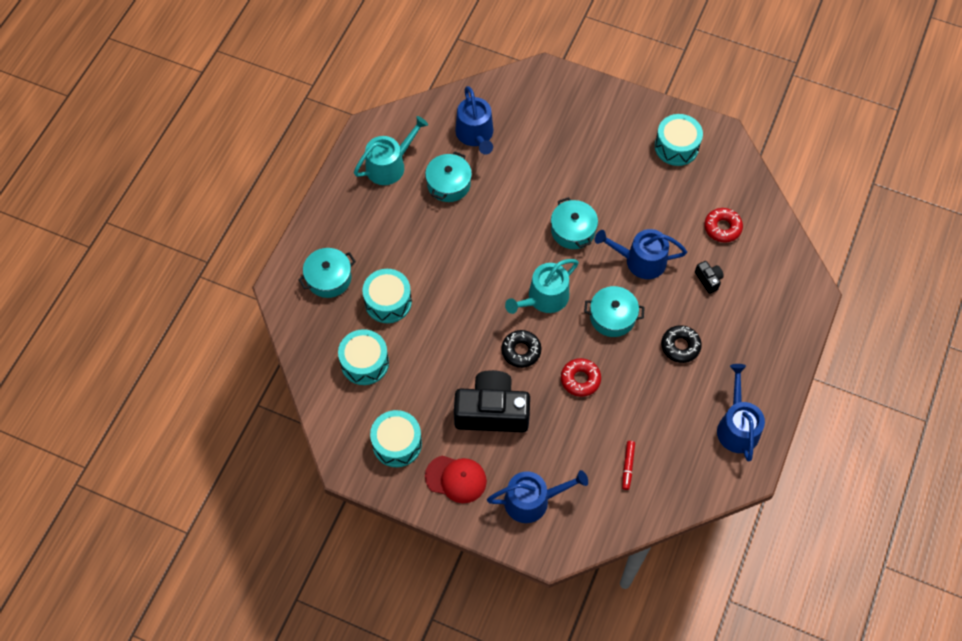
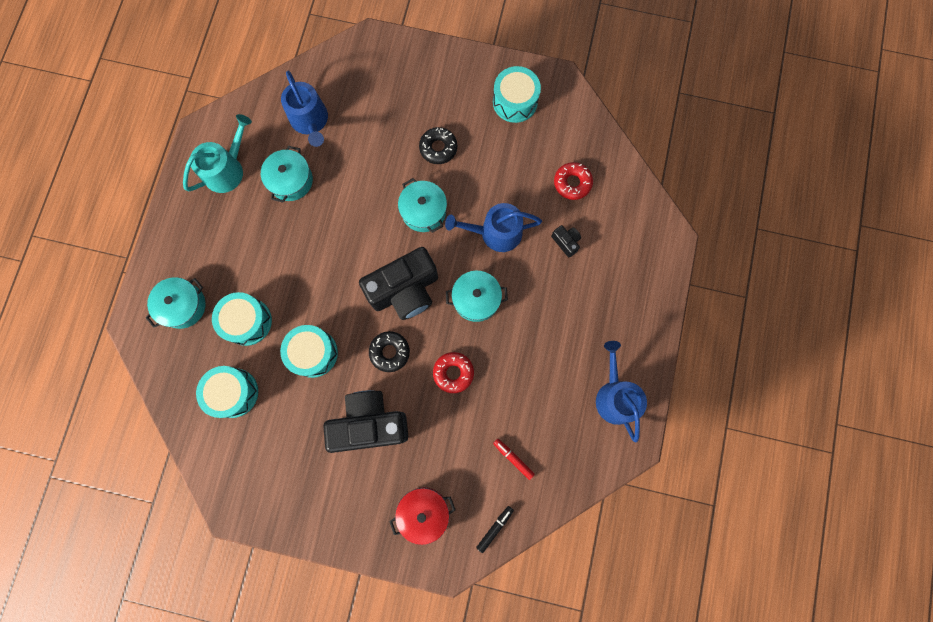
camera: 10 degrees left, 15 degrees up
(397, 443) = (279, 475): turquoise drum -> turquoise drum (313, 353)
(456, 479) = (344, 503): red cap -> none
(532, 500) = (423, 512): blue watering can -> red pot
(544, 298) = (405, 290): turquoise watering can -> black camera
(600, 526) = (495, 528): none -> black marker
(627, 466) = (513, 458): red marker -> red marker turned 135 degrees clockwise
(680, 346) = (547, 319): black donut -> black donut (438, 148)

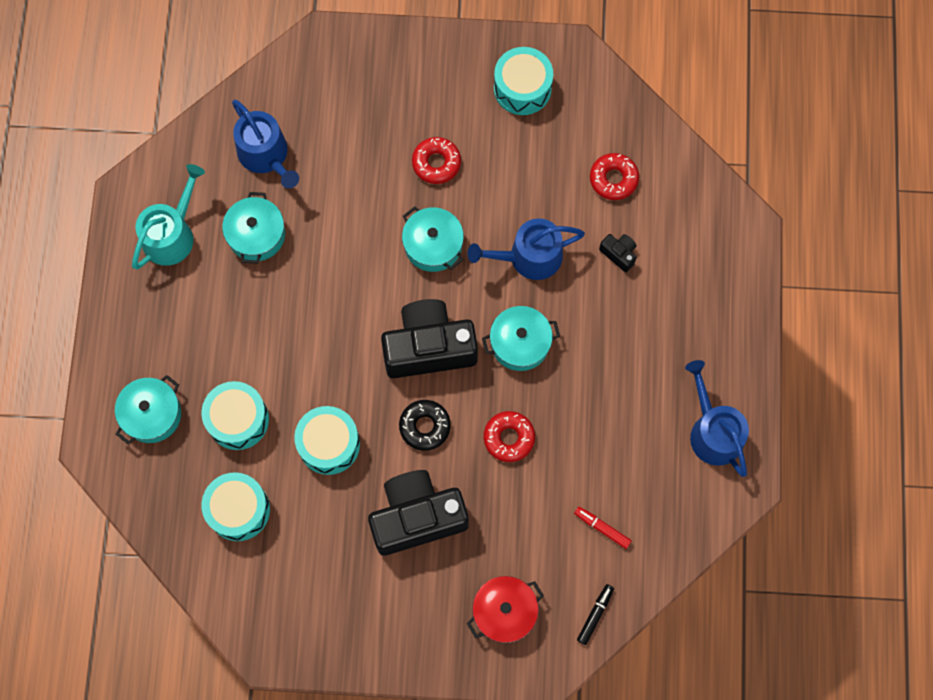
camera: 10 degrees left, 5 degrees down
(405, 290) = (429, 347): black camera -> black camera turned 150 degrees counterclockwise
(438, 148) = (436, 163): black donut -> red donut

